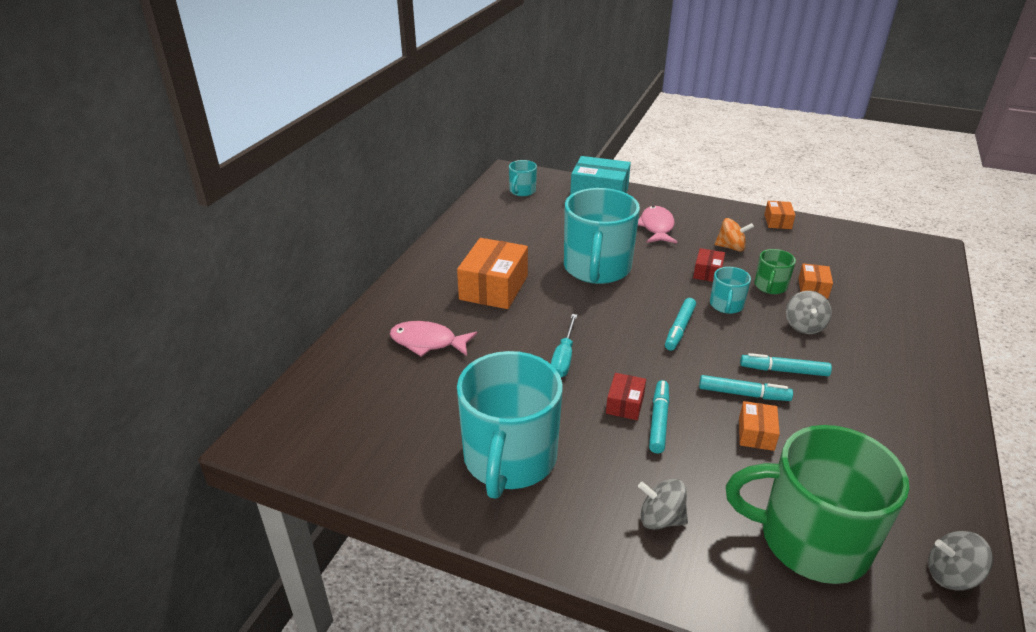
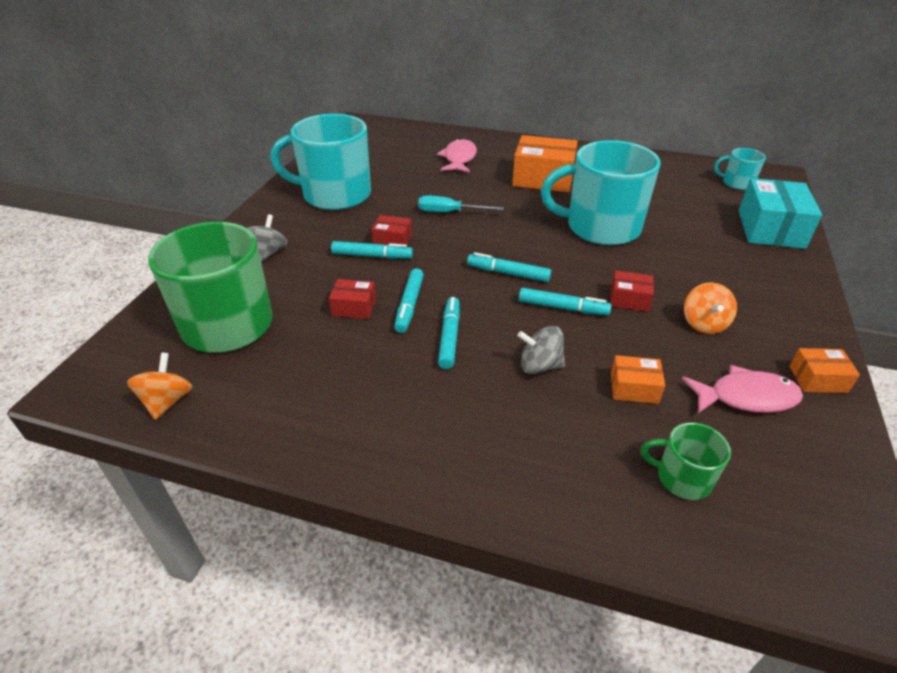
camera: 85 degrees right, 5 degrees up
(656, 227) = (718, 267): pink fish -> pink fish (746, 397)
(726, 305) = (563, 308): turquoise mug -> turquoise marker
(756, 434) = (354, 307): orange box -> red box
(770, 286) = (620, 348): green mug -> green mug (682, 478)
(951, 575) = (167, 401): grey spinning top -> orange spinning top

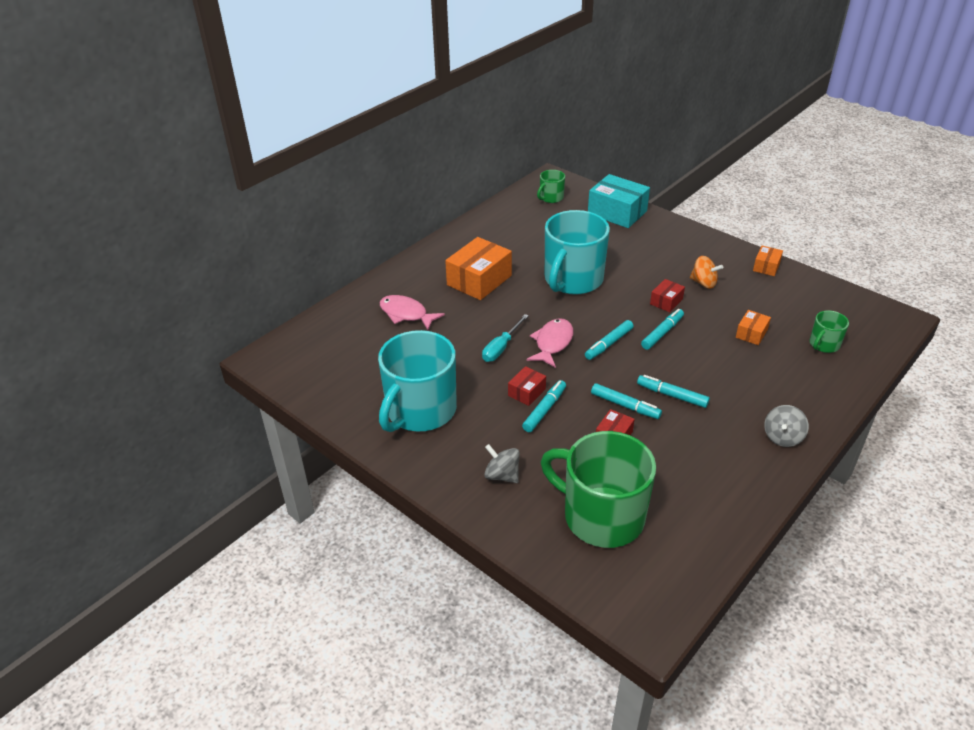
camera: 65 degrees left, 0 degrees up
(167, 401) = (689, 565): orange spinning top -> none
(540, 366) = (718, 364): grey spinning top -> grey spinning top (782, 437)
(737, 183) = (551, 198): turquoise mug -> green mug
(746, 397) = (772, 297): pink fish -> pink fish (552, 343)

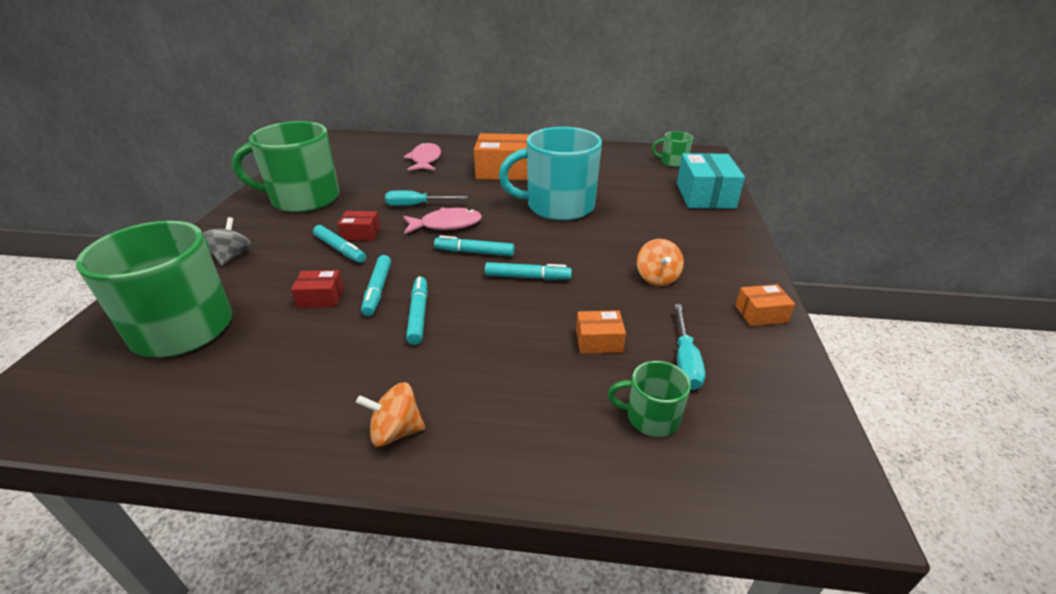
camera: 55 degrees right, 5 degrees down
(420, 411) = (303, 199): turquoise mug -> green mug
(544, 410) = (340, 249): turquoise marker -> turquoise marker turned 45 degrees clockwise
(666, 301) = (588, 264): red box -> none
(782, 437) = (396, 431): grey spinning top -> orange spinning top
(788, 312) = (685, 360): none -> turquoise screwdriver

